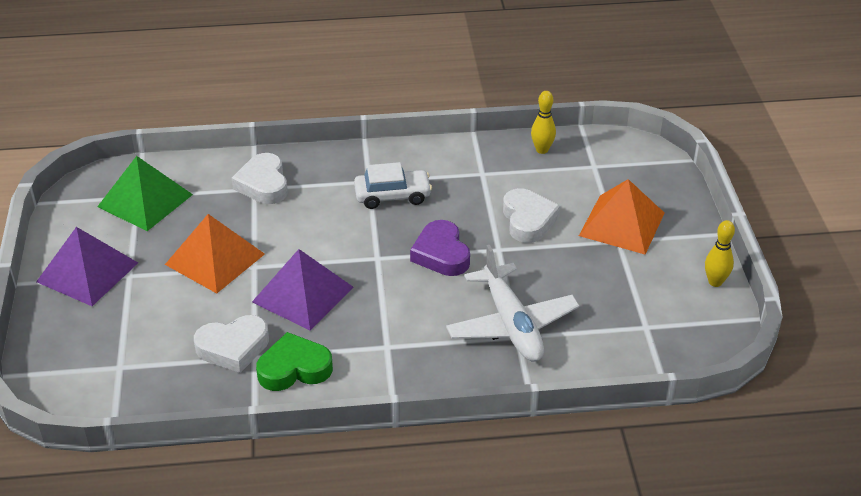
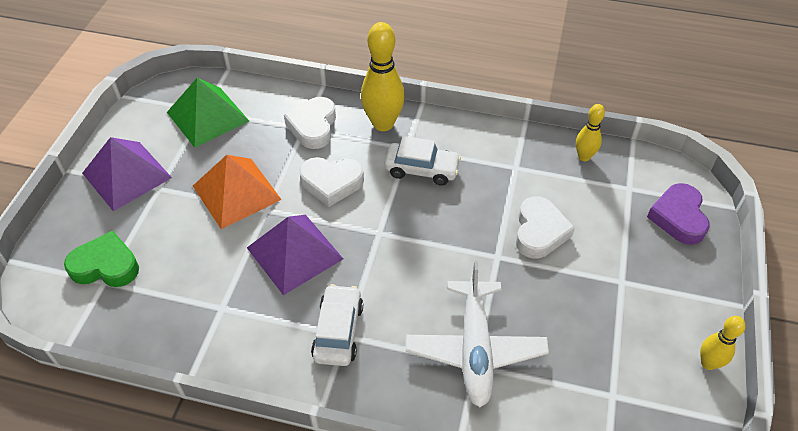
camera: 20 degrees right, 10 degrees up
(233, 347) = (208, 292): white heart -> white heart (331, 183)
(294, 368) = (250, 333): green heart -> green heart (106, 266)
(334, 166) = (383, 124): none -> yellow bowling pin
(378, 344) = (338, 331): none -> white car
(441, 254) = (440, 246): purple heart -> purple heart (678, 217)
(621, 224) = (633, 263): orange pyramid -> none

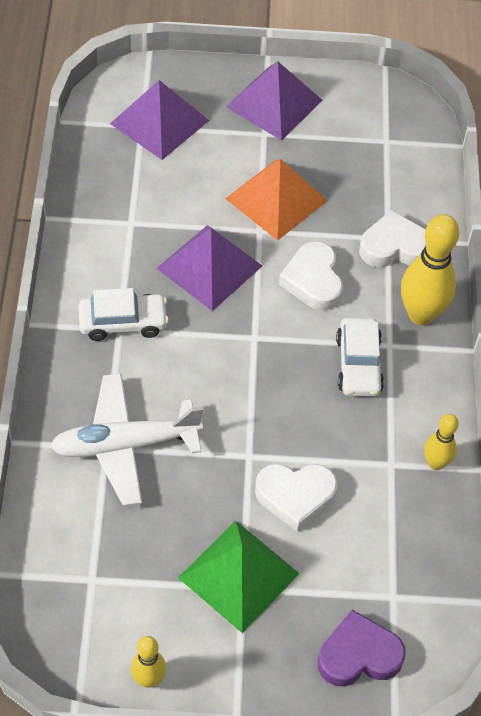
camera: 75 degrees right, 5 degrees up
(106, 266) = (159, 122): green heart -> purple pyramid
(207, 116) = (378, 147): green pyramid -> green pyramid (238, 575)
(584, 157) = (433, 541): yellow bowling pin -> yellow bowling pin (435, 463)

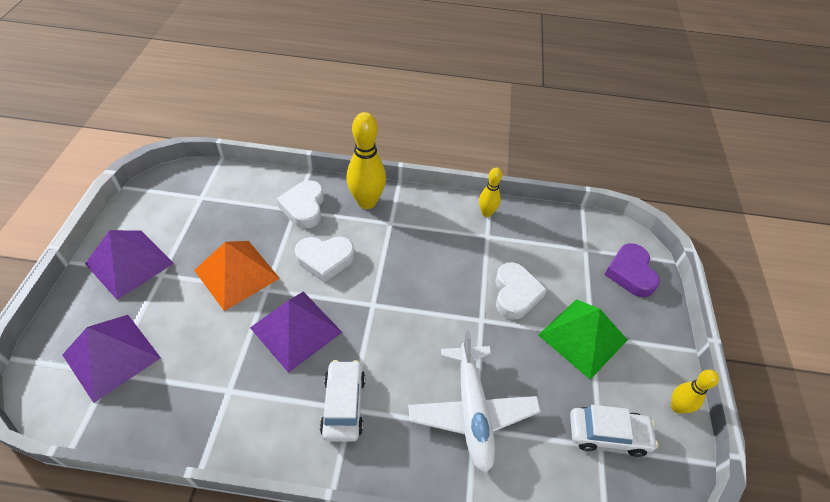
camera: 85 degrees left, 5 degrees down
(358, 365) = (405, 242): white car -> white car (608, 434)

